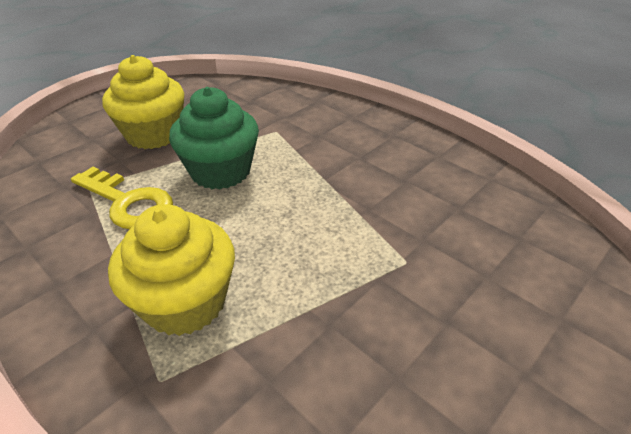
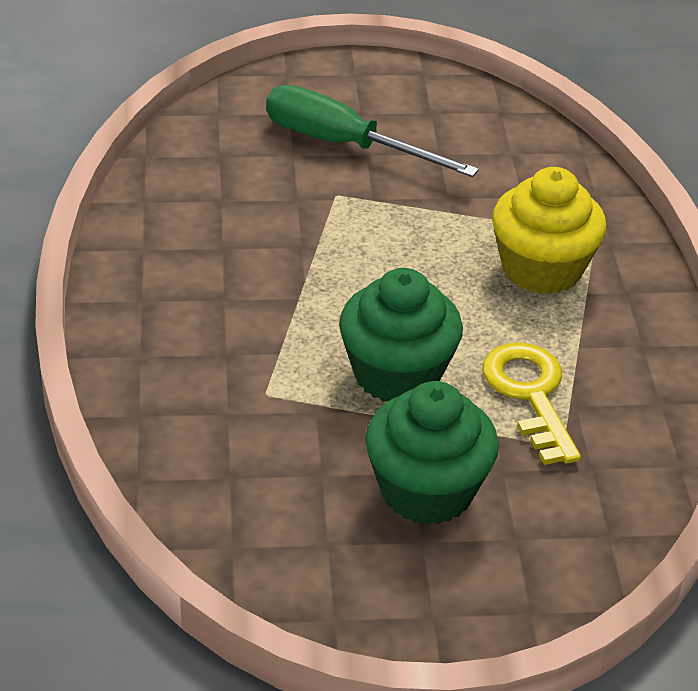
camera: 140 degrees left, 0 degrees up
(154, 134) = (426, 491): yellow cupcake -> green cupcake
(474, 317) = (344, 145): none -> green screwdriver

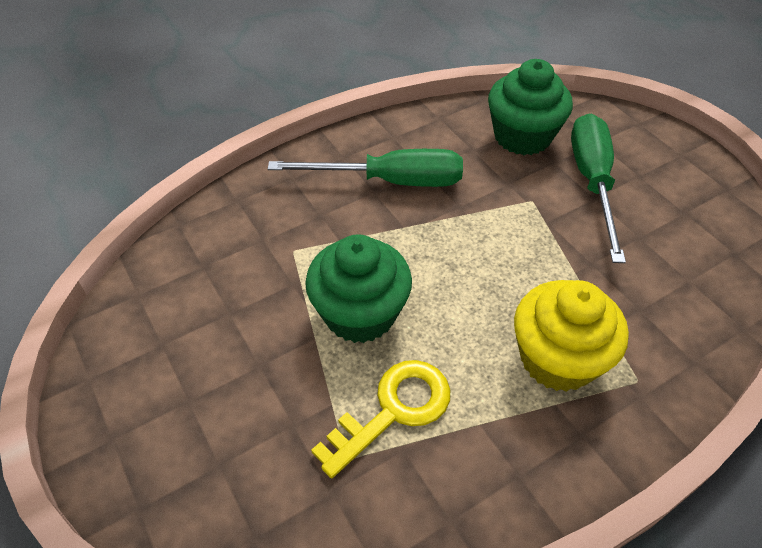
camera: 65 degrees right, 10 degrees up
(218, 280) = (390, 181): none -> green screwdriver
(426, 491) = (243, 382): green cupcake -> green cupcake (522, 136)

